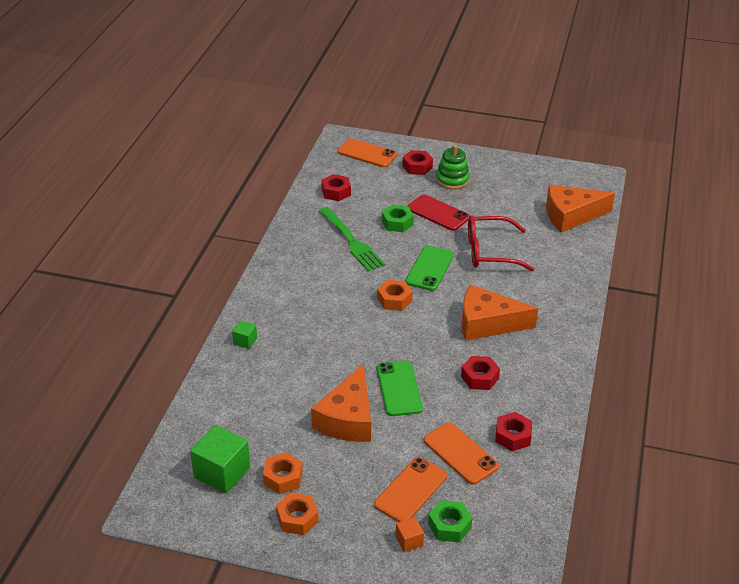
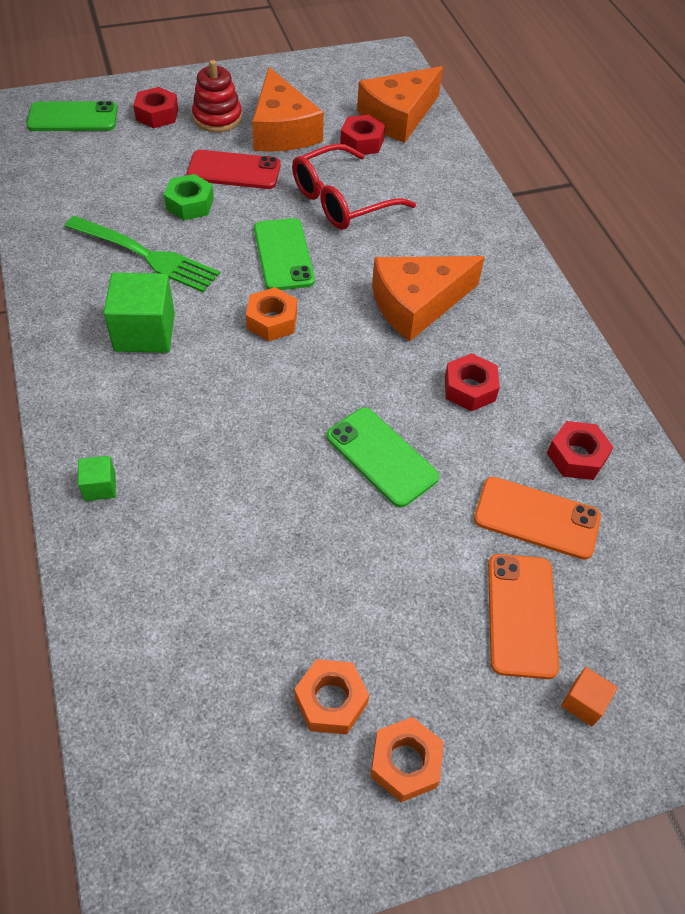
camera: 35 degrees left, 15 degrees up
(222, 472) = (229, 748): green cube -> green cube (144, 332)
(336, 192) = (69, 189): red nut -> red nut (362, 142)
(348, 418) = (349, 543): orange cheese -> orange cheese (282, 130)
(367, 153) = (73, 118): orange phone -> green phone
(449, 526) = (613, 643): green nut -> none
(452, 180) = (217, 118): green stacking toy -> red stacking toy

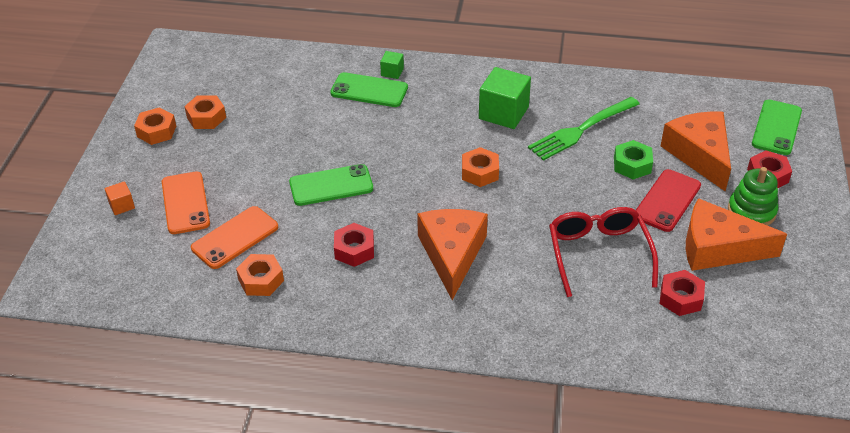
camera: 120 degrees right, 10 degrees down
(217, 118) = (751, 211): red stacking toy -> green stacking toy
(283, 255) = (547, 198): green phone -> green phone (369, 90)
(398, 117) = (715, 342): orange cheese -> orange cheese (699, 155)
(521, 615) = (185, 203): orange phone -> orange phone turned 45 degrees clockwise
(576, 456) = (261, 280): red nut -> orange nut

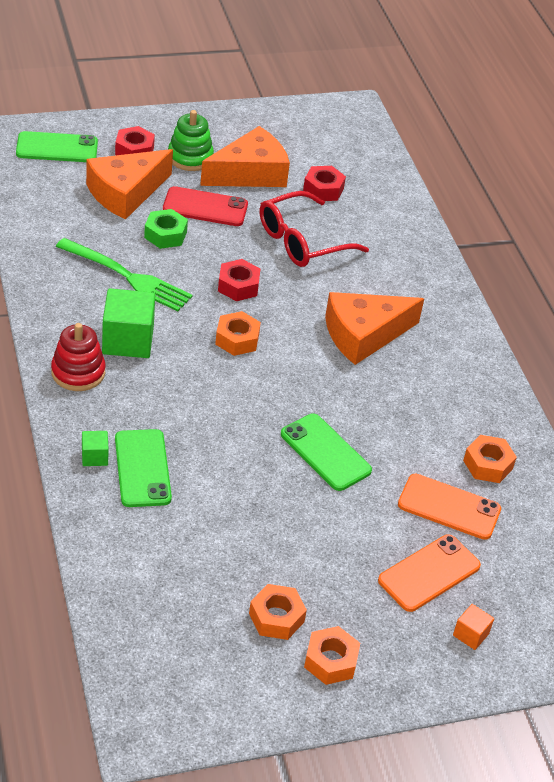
camera: 120 degrees left, 0 degrees up
(354, 250) = (403, 406): red nut -> red nut (238, 286)
(479, 81) = (78, 372): none -> red stacking toy
(718, 248) = (250, 173): orange cheese -> orange cheese turned 105 degrees counterclockwise

